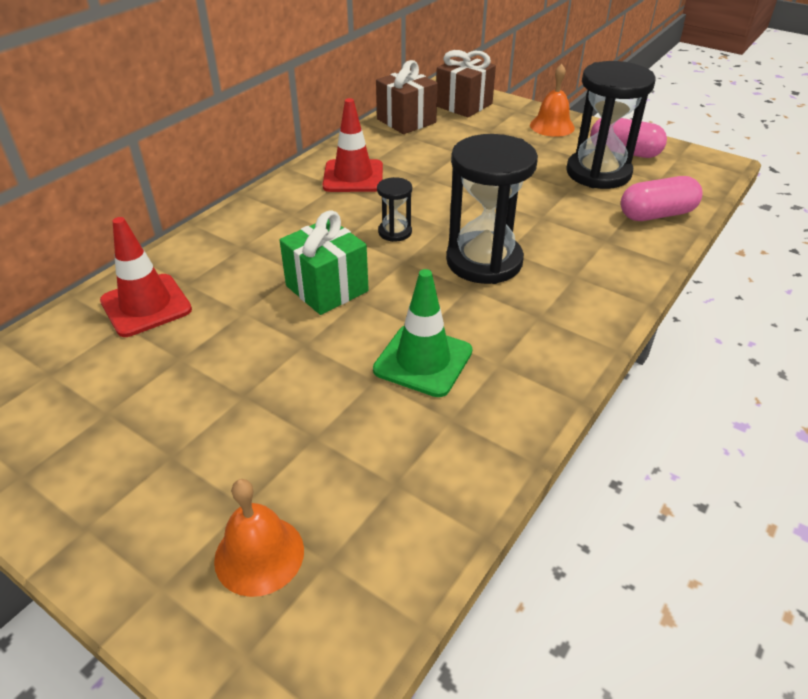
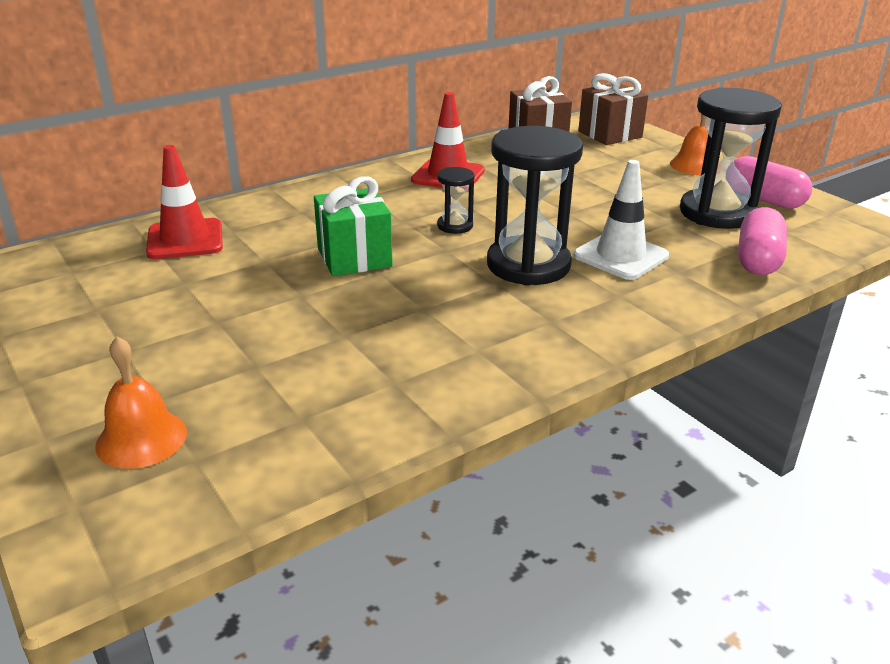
camera: 20 degrees right, 10 degrees down
(423, 360) = (402, 331): green traffic cone -> none
(552, 234) = (620, 256): none -> white traffic cone
(656, 214) = (758, 260): pink capsule -> pink capsule turned 75 degrees counterclockwise

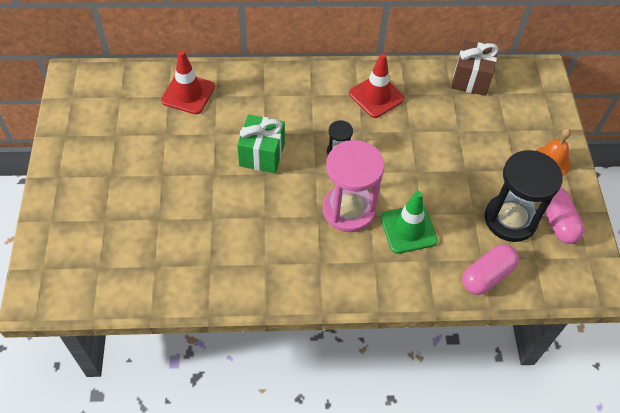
camera: 30 degrees right, 25 degrees up
(141, 438) = (86, 242): orange bell -> none
(528, 265) = (349, 210): black hourglass -> pink hourglass
(610, 134) = (527, 96): brown gift -> none
(620, 256) = (408, 229): white traffic cone -> green traffic cone

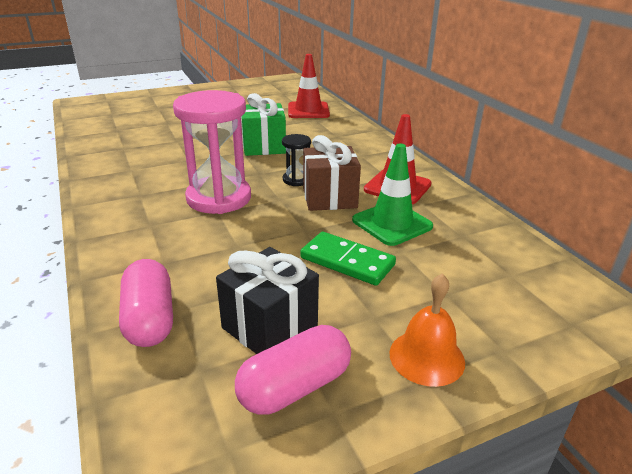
camera: 70 degrees right, 25 degrees down
(408, 229) = (208, 239): green traffic cone -> green traffic cone (392, 223)
(461, 162) = (347, 261): none -> green domino
(471, 79) = (506, 246): brown gift -> brown gift (329, 198)
(487, 276) = (149, 319): pink capsule -> pink capsule turned 45 degrees clockwise
(510, 219) = (269, 326): black hourglass -> black gift

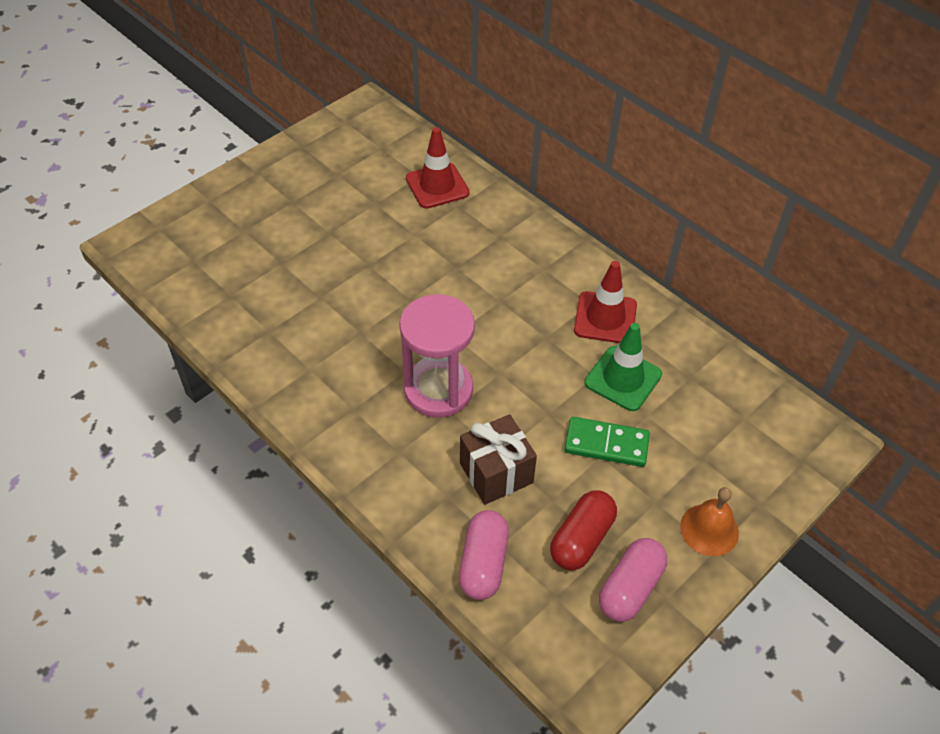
camera: 20 degrees left, 20 degrees up
(149, 319) = (483, 563): pink capsule -> pink capsule turned 45 degrees clockwise
(263, 147) = (429, 282): green gift -> none
(269, 326) = (582, 539): black gift -> red capsule
(296, 180) = (499, 335): black hourglass -> none
(329, 198) = (547, 356): brown gift -> brown gift (496, 473)

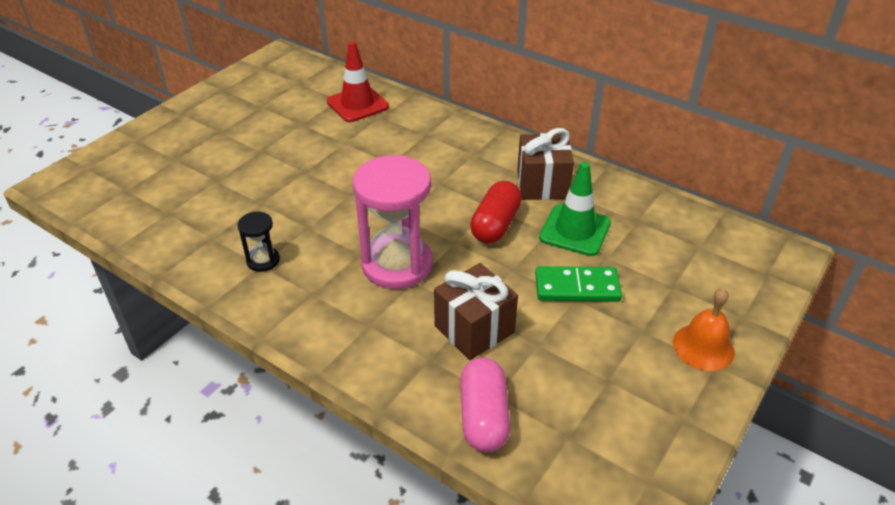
camera: 10 degrees left, 10 degrees down
(313, 364) = (263, 260): none -> black hourglass
(582, 539) = (579, 376): red capsule -> red capsule (495, 225)
(605, 318) = (542, 184): red traffic cone -> brown gift
(630, 588) = (644, 414): pink capsule -> none

